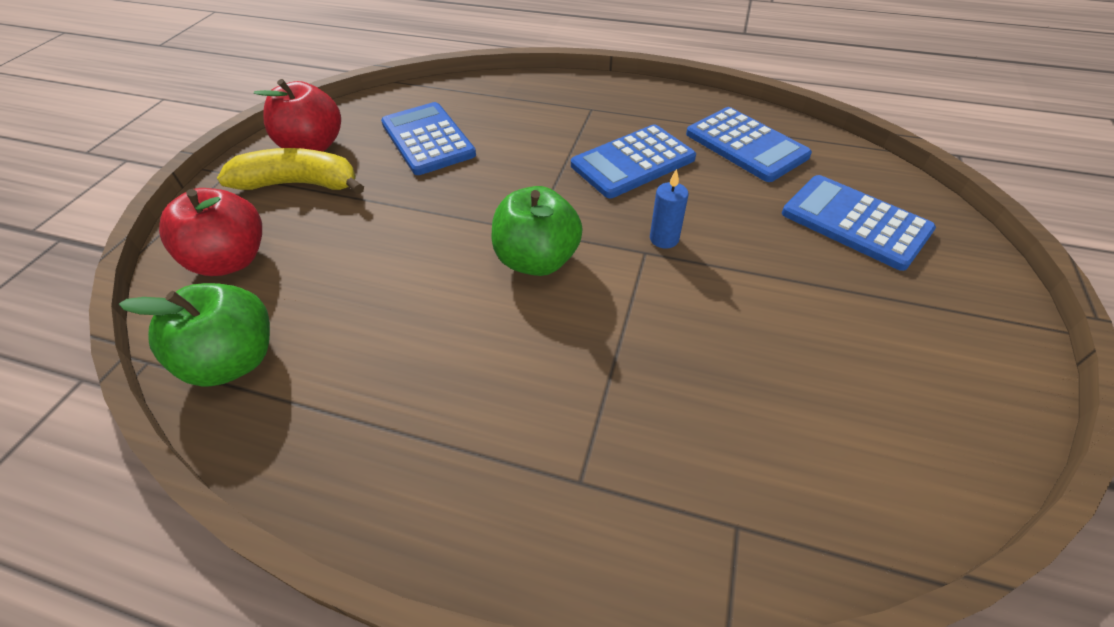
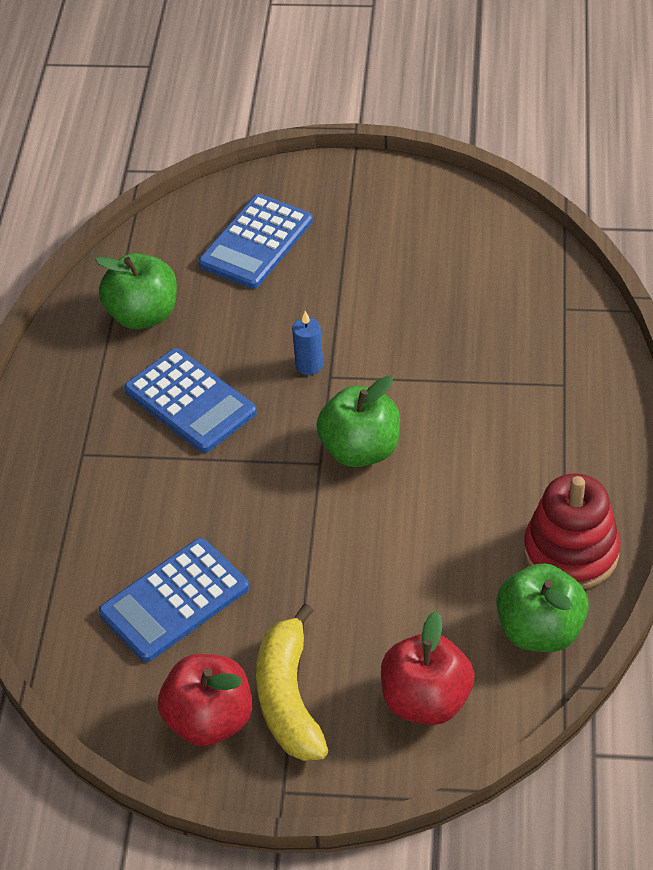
camera: 100 degrees left, 0 degrees up
(310, 416) = (571, 552): none -> red stacking toy
(746, 145) = (143, 315): blue calculator -> green apple

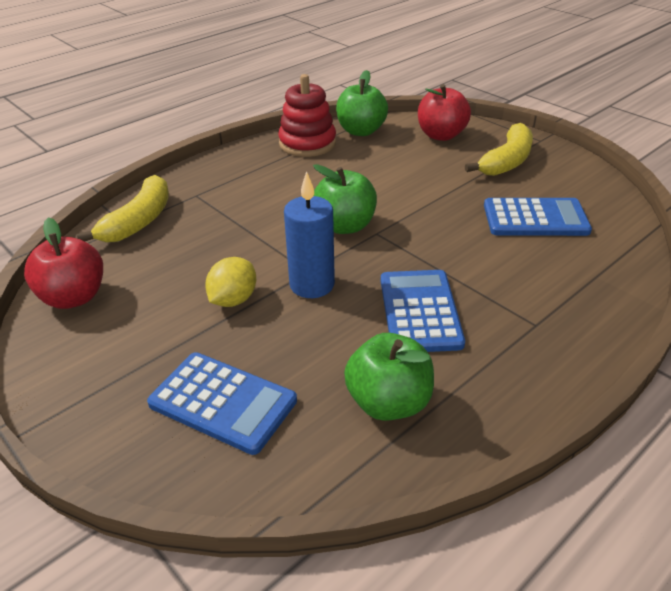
camera: 140 degrees left, 10 degrees down
(209, 720) = (557, 171): red apple -> red apple (74, 297)
(256, 242) = (222, 402): blue calculator -> blue calculator turned 45 degrees clockwise
(309, 365) = (312, 285): blue candle -> blue candle, size x1.81
(355, 309) = (233, 300): none -> yellow lemon
(561, 318) = (138, 221): none -> yellow banana

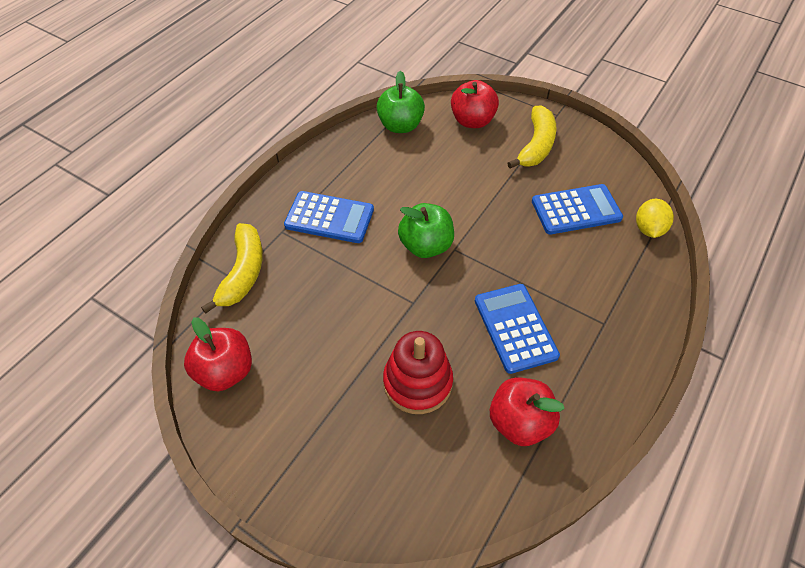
camera: 15 degrees left, 15 degrees up
(222, 402) = (396, 451): blue calculator -> blue calculator (329, 218)
(233, 300) = (363, 346): yellow lemon -> yellow lemon (648, 229)
(307, 143) = (358, 149): red stacking toy -> red stacking toy (417, 382)
(312, 285) = (421, 317): blue candle -> none
(388, 402) = (519, 422): green apple -> red apple

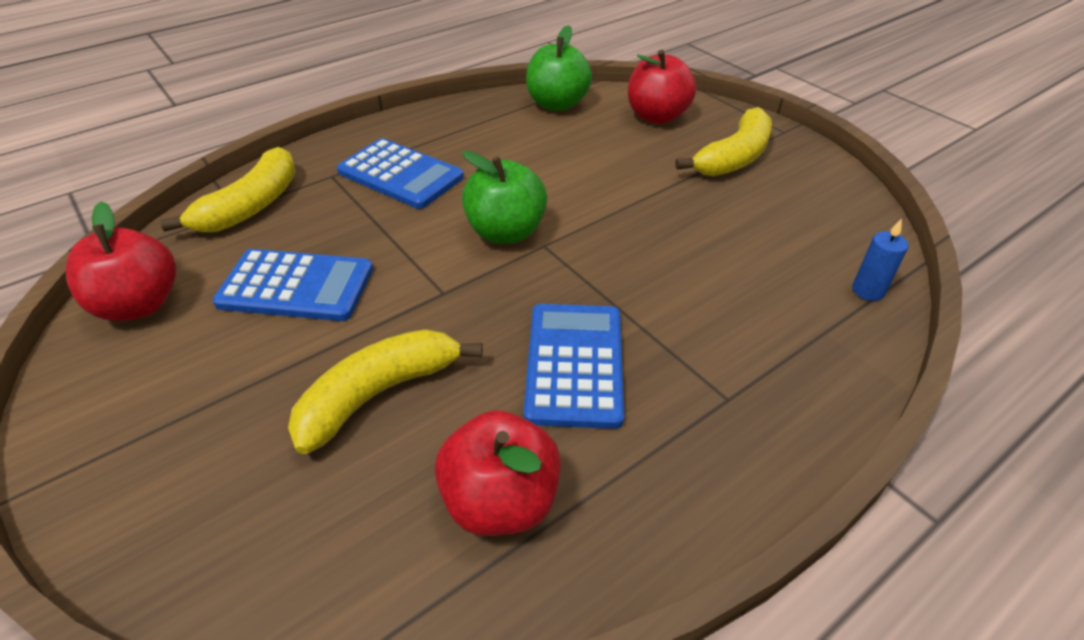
camera: 20 degrees right, 10 degrees down
(417, 382) = (379, 394): red stacking toy -> yellow banana
(576, 210) = (756, 241): blue calculator -> blue calculator (296, 286)
(648, 229) = (868, 291): yellow lemon -> blue candle

